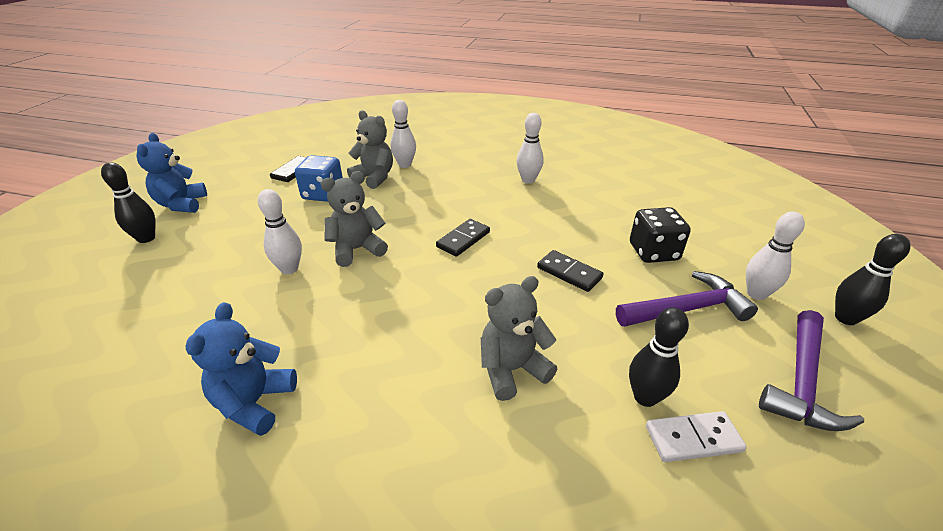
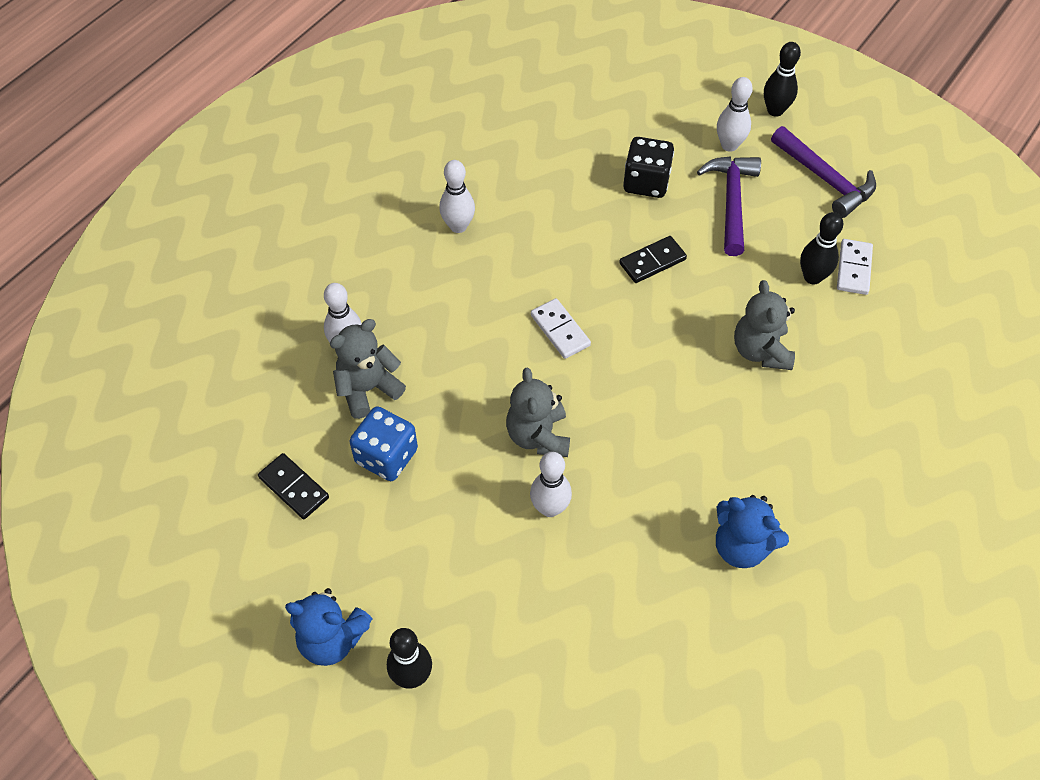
camera: 70 degrees left, 20 degrees up
(463, 239) = (560, 330): black domino -> white domino

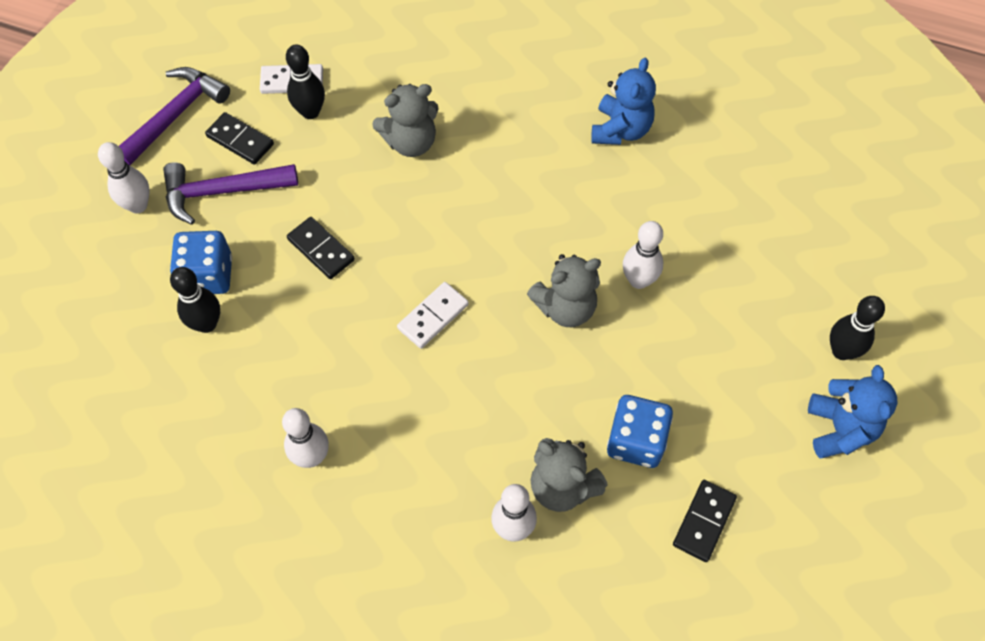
camera: 105 degrees left, 5 degrees up
(646, 182) = (208, 275): black dice -> blue dice
(775, 110) = (77, 170): black bowling pin -> black bowling pin (207, 324)
(787, 221) = (240, 140): none -> black domino

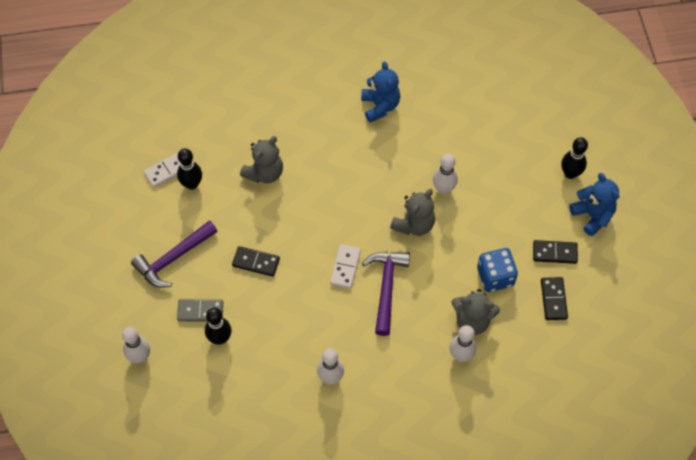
camera: 30 degrees left, 0 degrees up
(138, 205) = (127, 292): white bowling pin -> white bowling pin (140, 356)
(176, 115) = (110, 227): purple hammer -> purple hammer (386, 288)
(208, 275) = (200, 311): blue dice -> grey domino
(240, 140) = (161, 222): black domino -> black domino (554, 253)

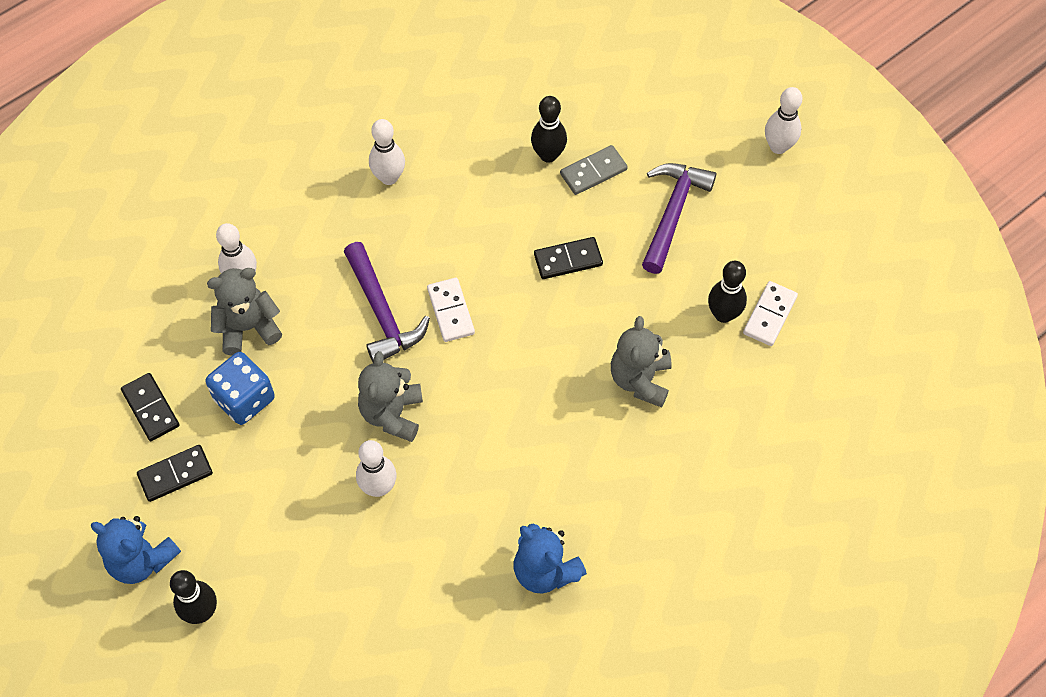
camera: 150 degrees right, 0 degrees up
(140, 356) = (625, 93): white bowling pin -> white bowling pin (778, 146)

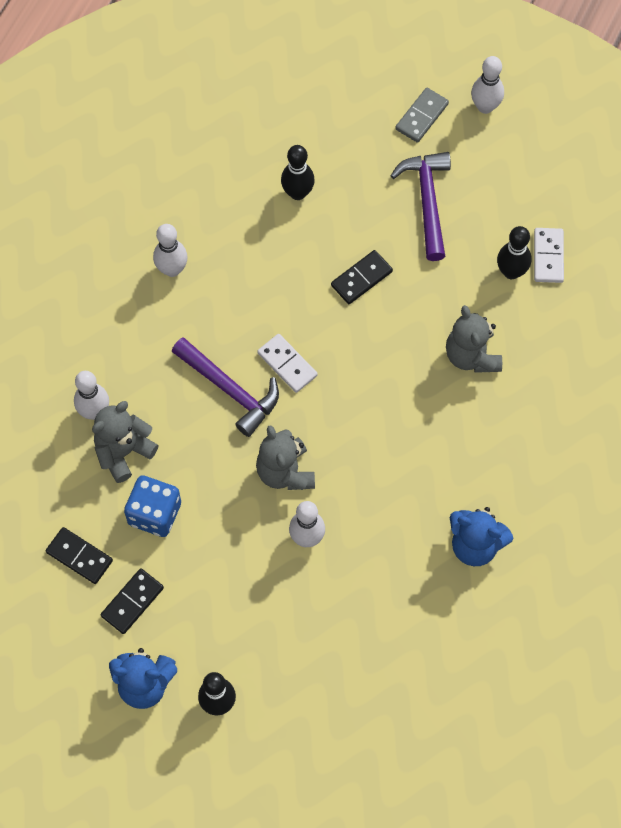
camera: 25 degrees left, 5 degrees up
(593, 172) = (343, 192): grey domino -> grey domino (422, 116)

